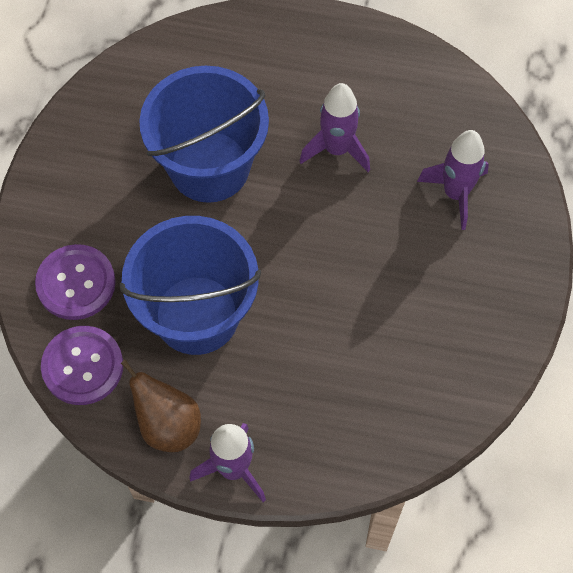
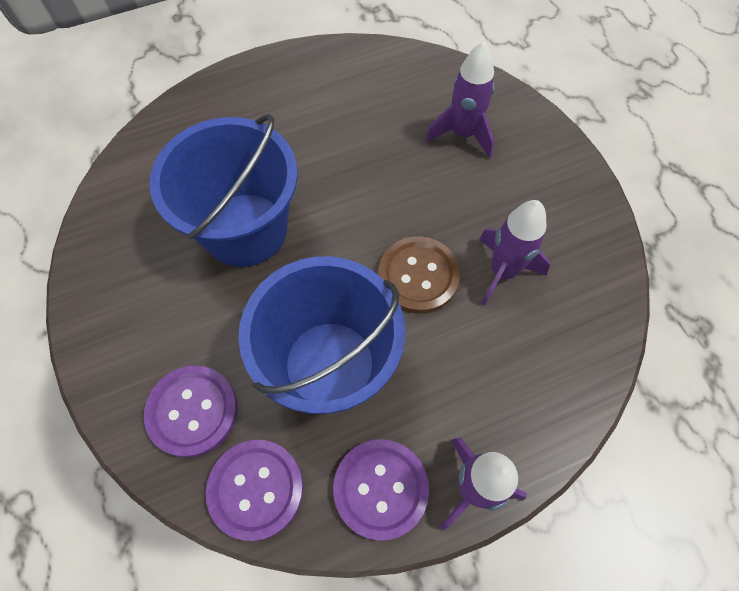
camera: 35 degrees left, 0 degrees up
(168, 425) = (380, 489): brown pear -> purple button
(318, 291) = (418, 276): none -> brown button
(337, 149) = (343, 154): purple rocket -> purple rocket (503, 271)

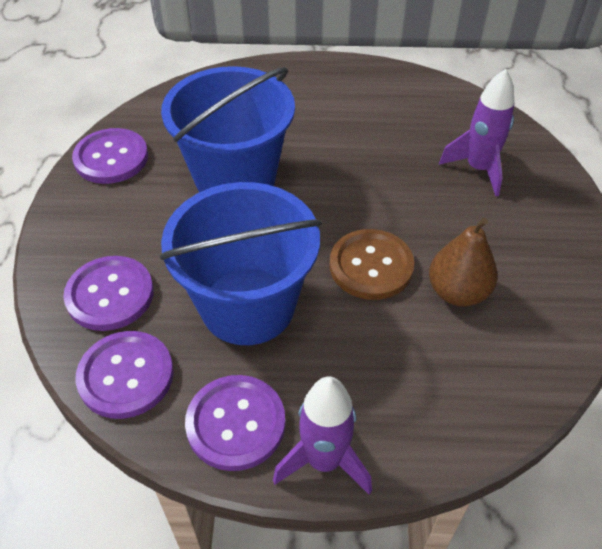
camera: 25 degrees right, 15 degrees down
(105, 255) = (111, 158): none -> purple button
(503, 271) = (457, 292): purple rocket -> brown pear

